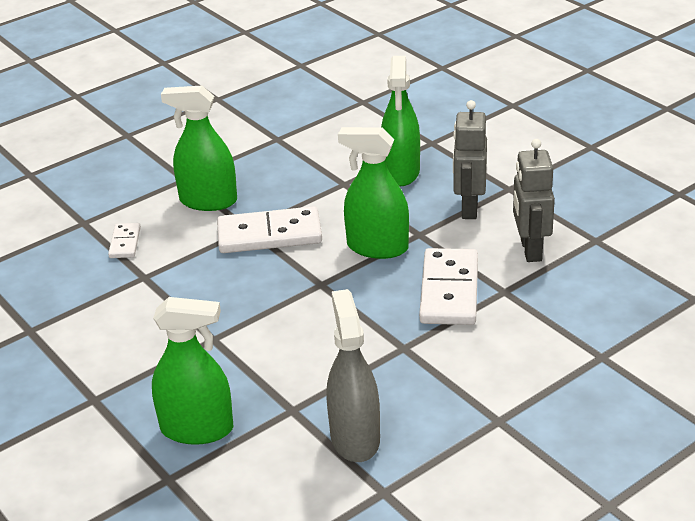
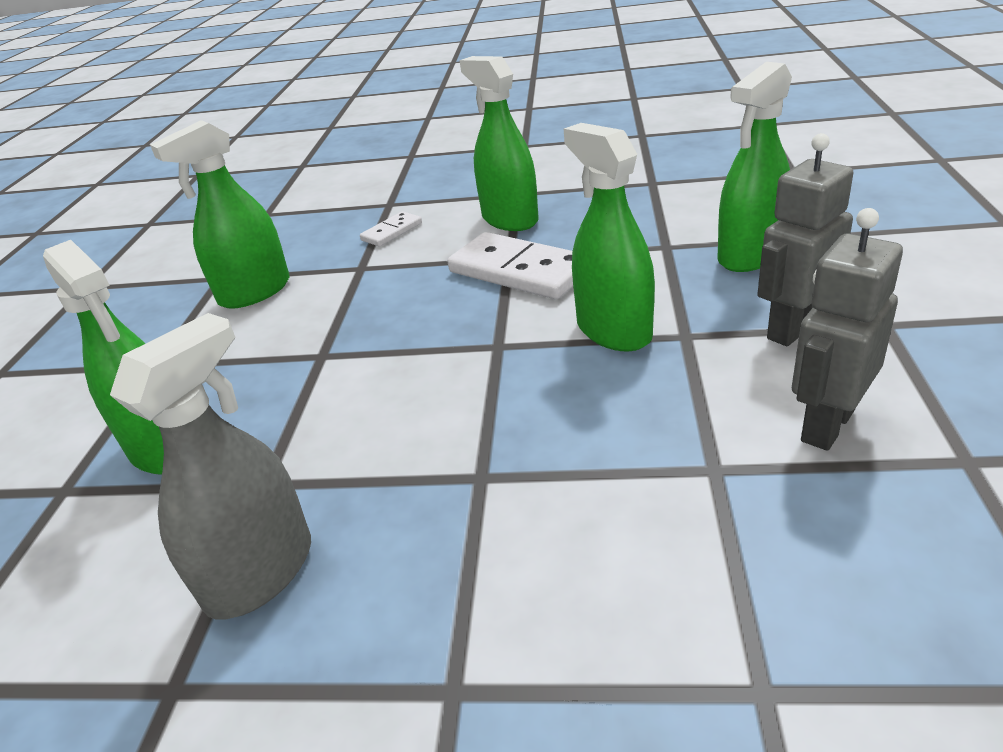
camera: 45 degrees right, 0 degrees up
(84, 326) = (255, 292): none -> green spray bottle
(449, 291) = (635, 428): white domino -> none

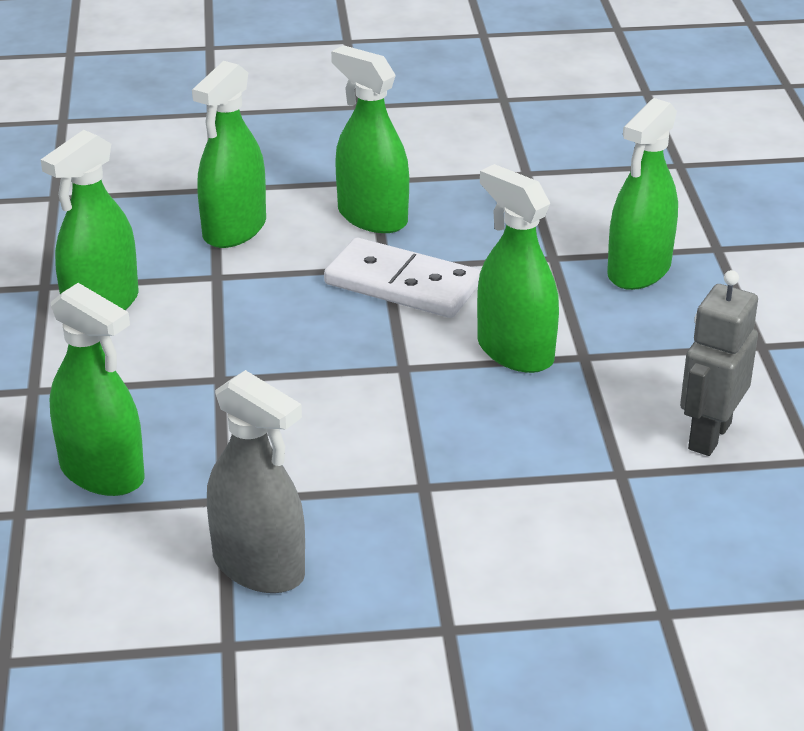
camera: 15 degrees left, 0 degrees up
(260, 573) = (259, 567): grey spray bottle -> grey spray bottle turned 105 degrees clockwise
(392, 232) = (234, 229): white domino -> green spray bottle
(793, 329) = (681, 350): grey robot -> none

